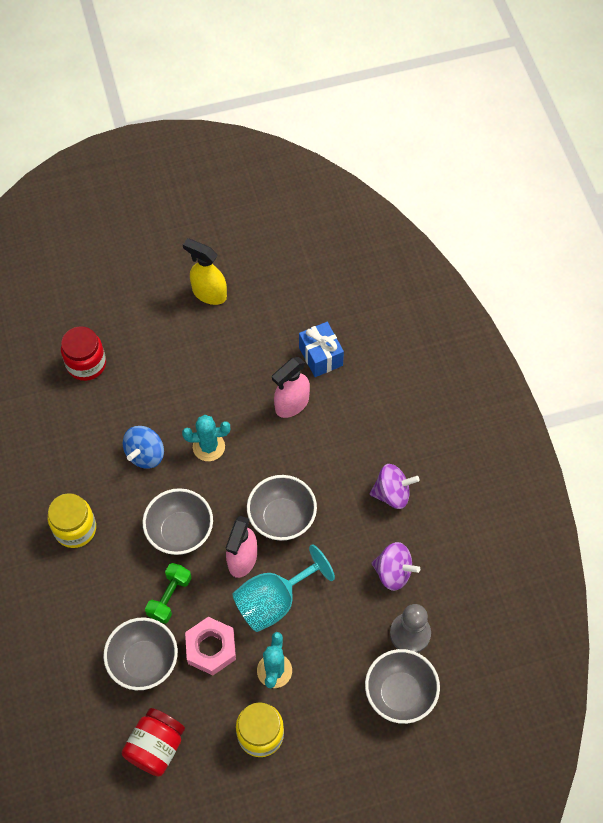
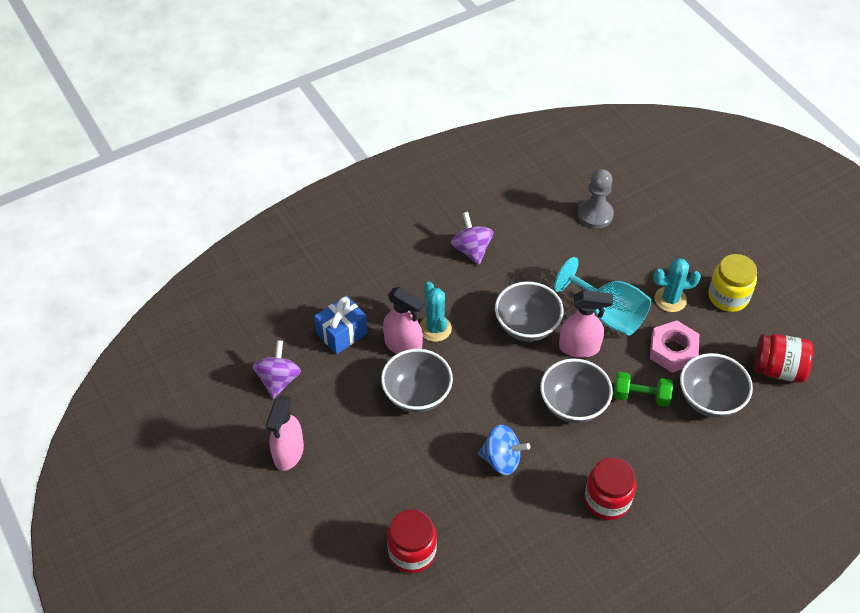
camera: 105 degrees left, 10 degrees down
(75, 529) = (607, 500): yellow jar -> red jar
(208, 447) = (474, 405): turquoise cactus -> turquoise cactus (435, 328)
(209, 293) = (288, 453): yellow spray bottle -> pink spray bottle
(393, 572) = (546, 235): purple spinning top -> purple spinning top (278, 380)
(400, 693) = (648, 212): grey bowl -> grey bowl (417, 395)

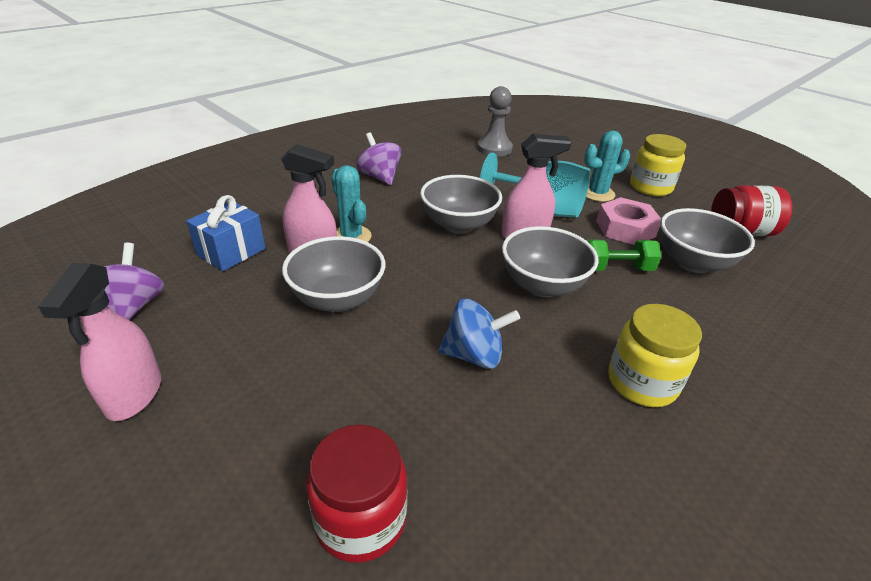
camera: 15 degrees left, 15 degrees down
(607, 500) = (642, 382): red jar -> yellow jar

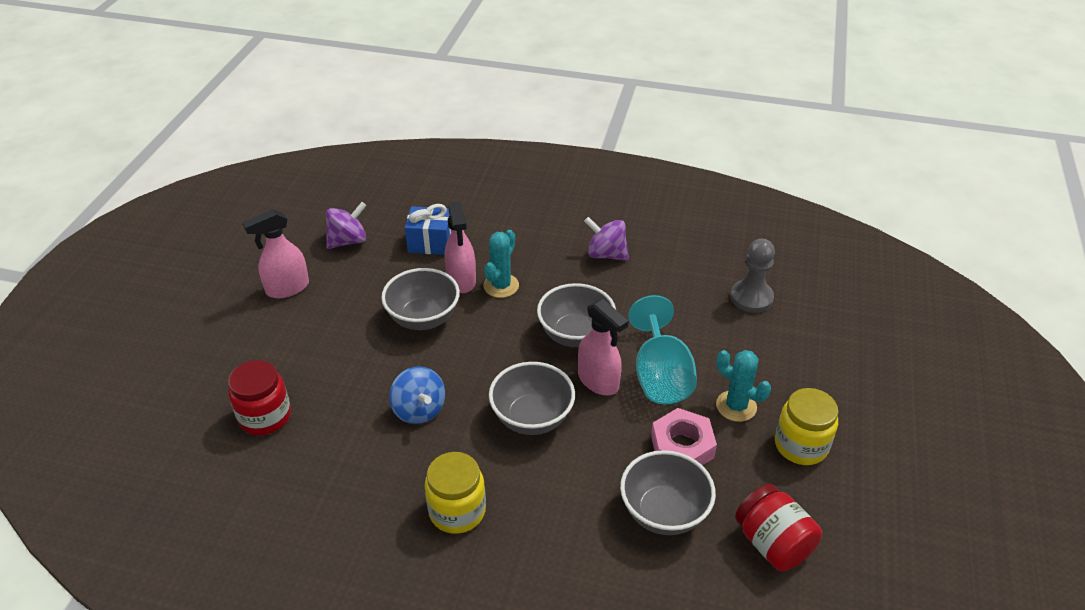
camera: 60 degrees right, 5 degrees up
(380, 177) = (606, 254): purple spinning top -> purple spinning top turned 90 degrees counterclockwise
(616, 268) = (601, 458): green dumbbell -> none

